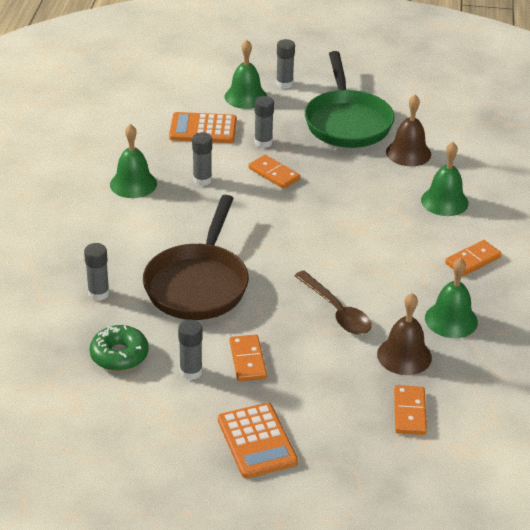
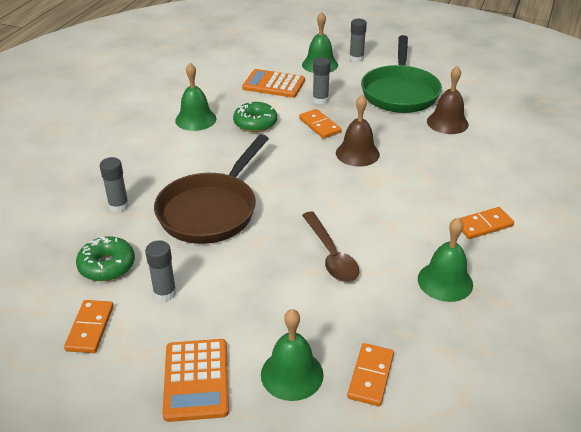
camera: 15 degrees right, 0 degrees up
(202, 180) = (255, 123): grey glue stick -> green donut
(248, 360) = (225, 290): orange domino -> orange domino (90, 328)
(404, 356) = (384, 311): brown bell -> brown bell (357, 153)
(444, 201) = (470, 167): green bell -> green bell (292, 374)

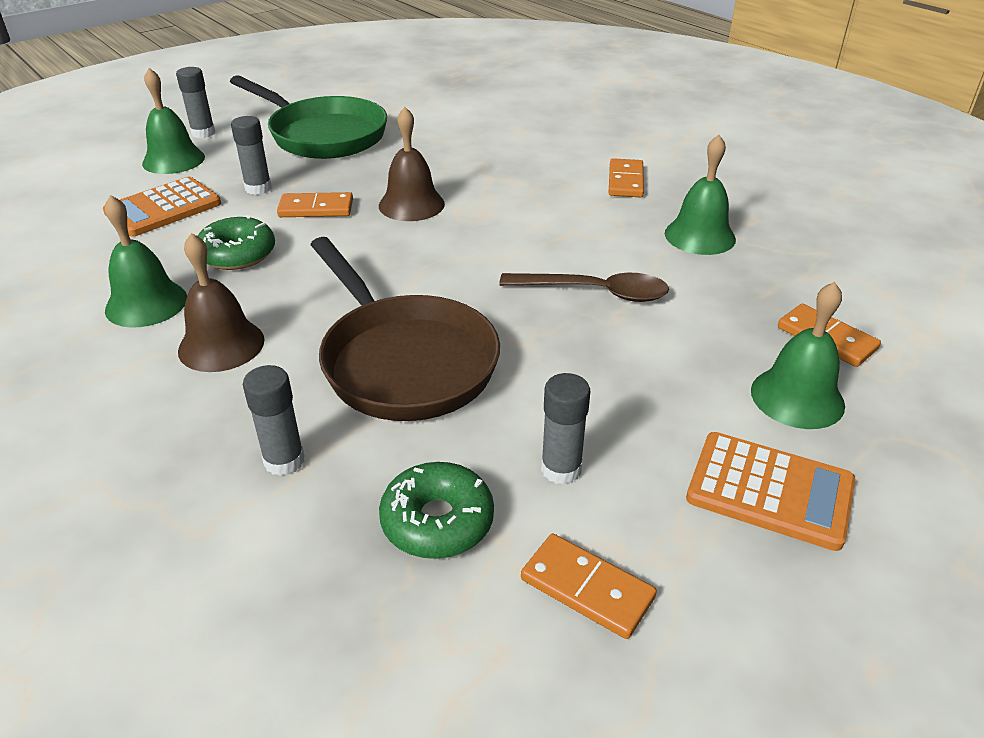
camera: 60 degrees left, 0 degrees up
(447, 122) = (423, 132): brown bell -> brown bell (221, 345)

